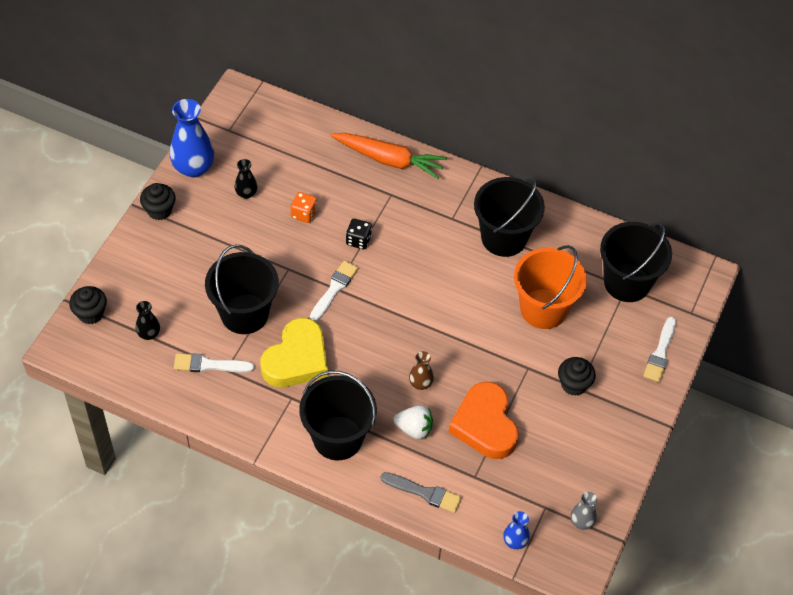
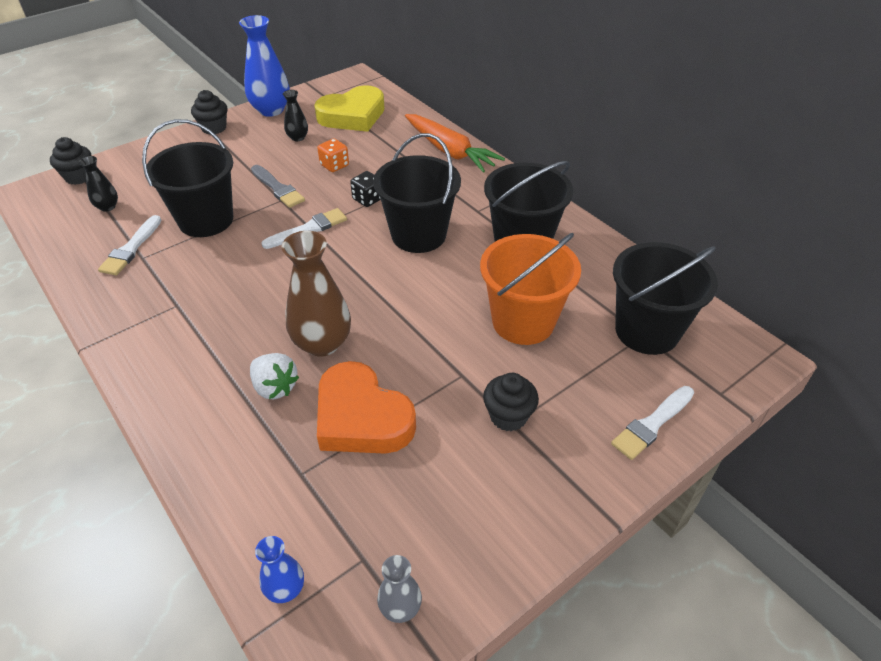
camera: 30 degrees right, 10 degrees down
(209, 365) = (131, 249): white brush -> white brush turned 105 degrees counterclockwise
(296, 359) = (216, 273): yellow heart -> yellow heart (353, 115)
(338, 438) = (184, 362): black bucket -> black bucket (418, 235)
(420, 383) = (322, 343): brown vase -> brown vase, size x1.94
(424, 493) = (223, 465): grey brush -> grey brush (278, 188)
(485, 425) = (361, 417): orange heart -> orange heart turned 60 degrees counterclockwise

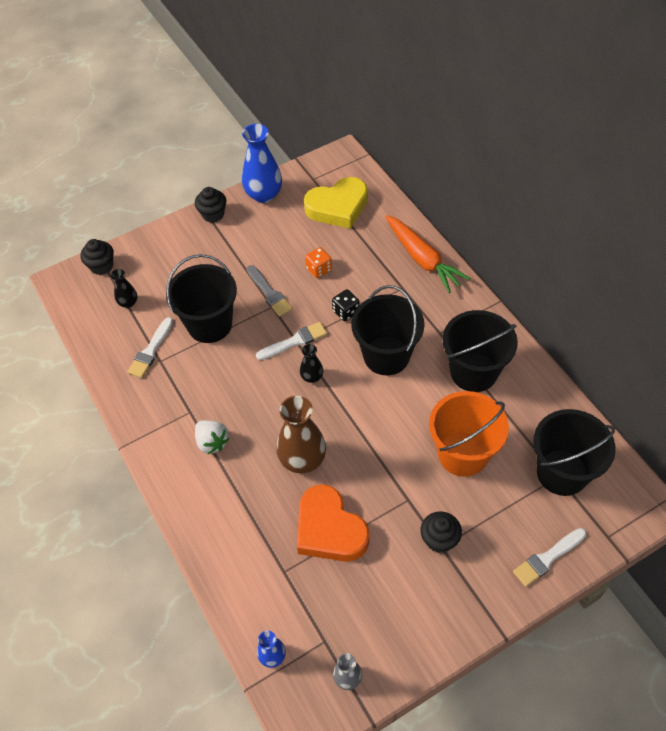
camera: 10 degrees right, 10 degrees up
(275, 387) = (266, 496): white strawberry -> white strawberry (212, 442)
(298, 138) = (287, 232): black vase -> black vase (312, 377)

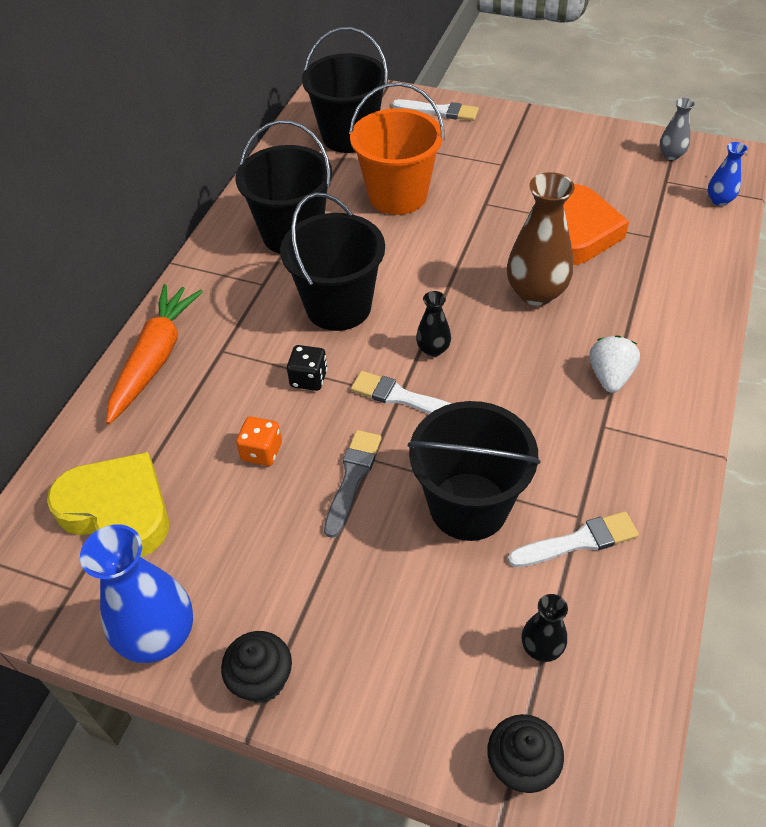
camera: 130 degrees left, 5 degrees down
(439, 540) = (498, 168): black cupcake -> none

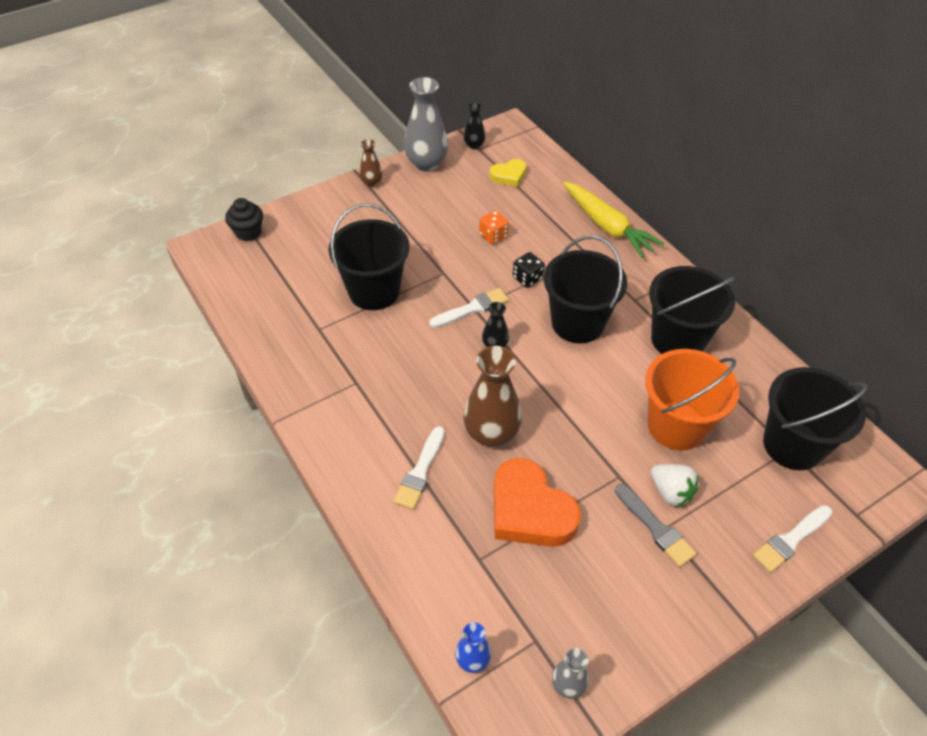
camera: 125 degrees right, 0 degrees up
(118, 510) = (509, 176): yellow heart -> yellow heart, size x0.54
(155, 358) = (607, 226): orange carrot -> yellow carrot
(158, 635) = (426, 163): blue vase -> grey vase
(262, 680) = (371, 182): black cupcake -> brown vase
(352, 478) = (439, 259): grey brush -> grey brush (655, 527)
(541, 647) = (280, 269): black vase -> black vase (474, 145)
(578, 541) = (307, 318): white brush -> white brush (420, 471)
(610, 376) = (383, 415): white strawberry -> white strawberry (671, 492)

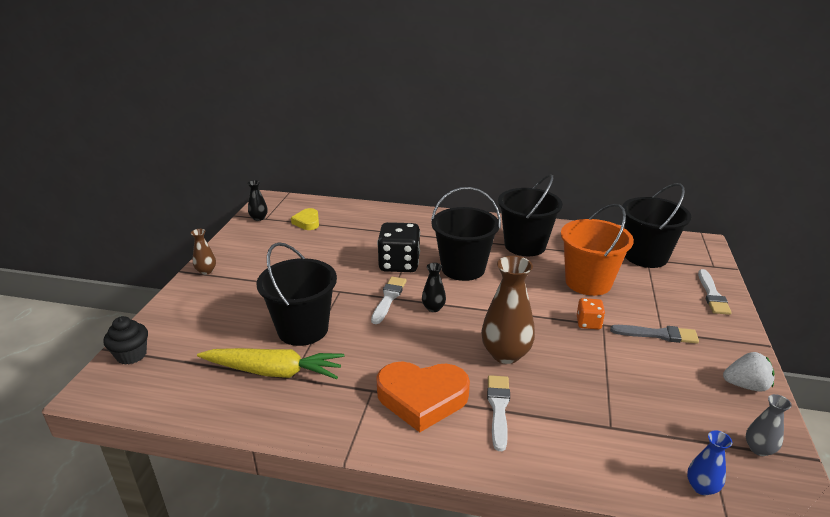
camera: 45 degrees left, 20 degrees down
(420, 471) = (498, 408): white brush -> white brush turned 150 degrees counterclockwise
(426, 163) = (236, 242): grey vase -> none
(493, 236) = (344, 255): orange dice -> orange dice (588, 323)
(509, 176) = (307, 222): yellow heart -> yellow heart turned 150 degrees clockwise
(527, 278) = (399, 264): black dice -> black dice, size x1.90
(530, 510) = (591, 377): orange heart -> orange heart (422, 398)
(607, 226) = (406, 217): yellow carrot -> yellow carrot (274, 371)
(671, 492) = (636, 313): white strawberry -> white strawberry (745, 385)

